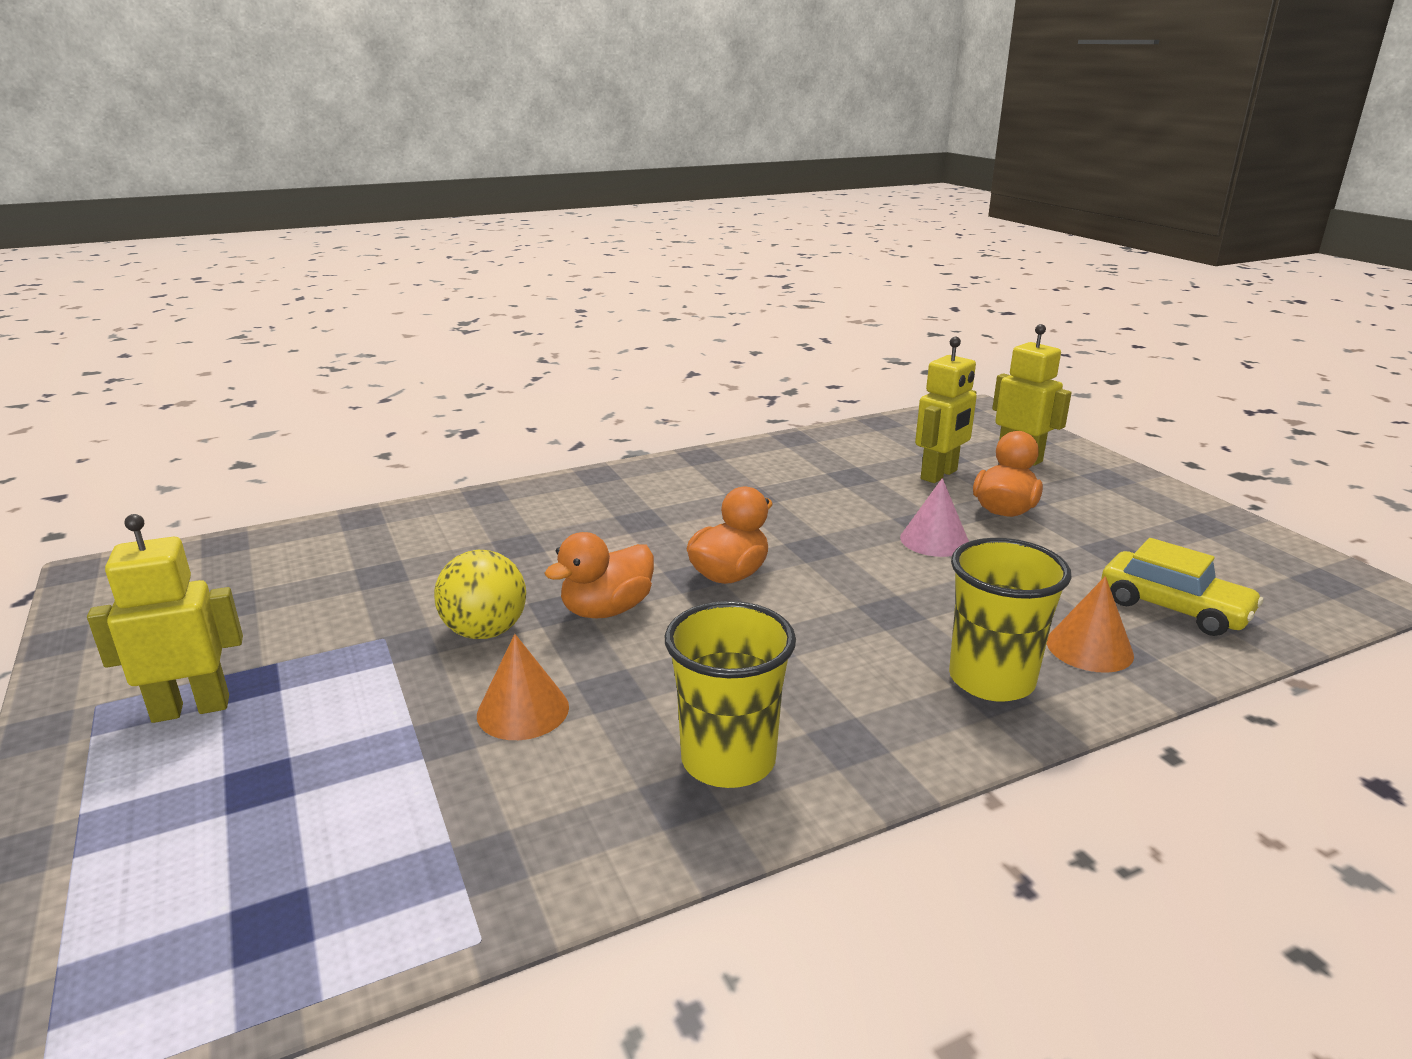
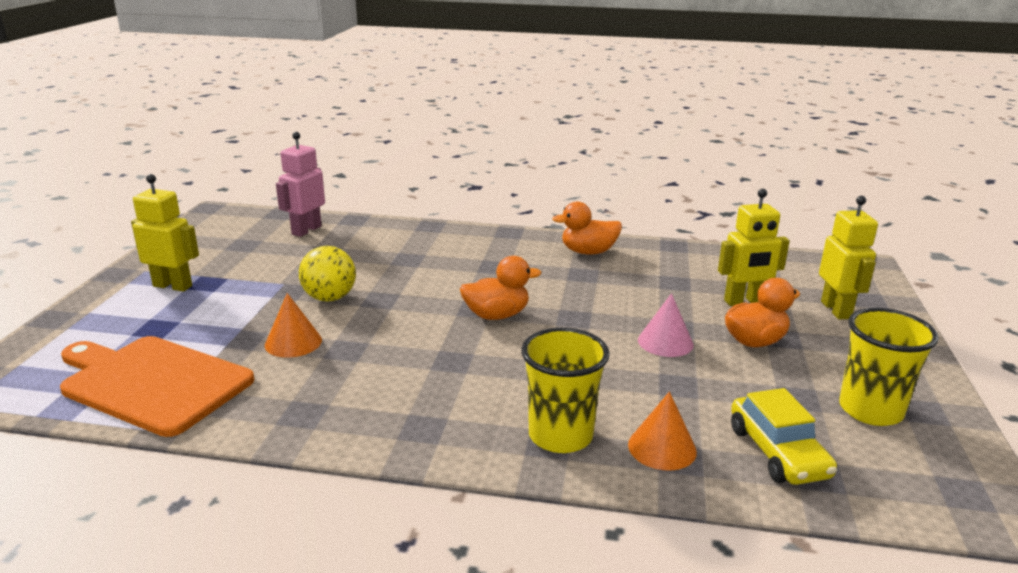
camera: 35 degrees right, 0 degrees up
(307, 553) = (306, 230): none -> pink robot
(384, 867) = (152, 383): none -> orange cutting board
(607, 610) = (402, 309): orange duck -> orange duck (588, 252)
(728, 760) = (349, 408): yellow cup -> yellow cup (870, 410)

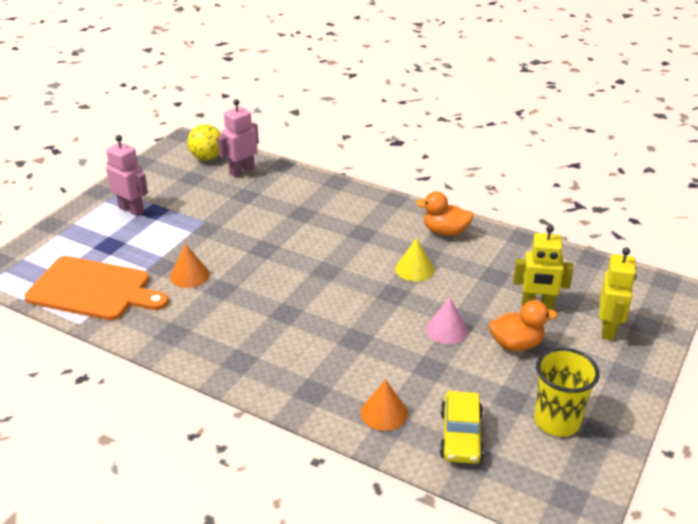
camera: 20 degrees right, 10 degrees up
(152, 383) = (93, 289): orange cutting board -> orange cutting board turned 150 degrees clockwise
(173, 286) = (131, 209): yellow robot -> pink robot
(330, 298) = (230, 241): yellow ball -> yellow ball (207, 158)
(497, 315) = (338, 280): orange duck -> none
(560, 436) = (323, 388): yellow cup -> none
(580, 290) = (414, 269): none -> yellow cone

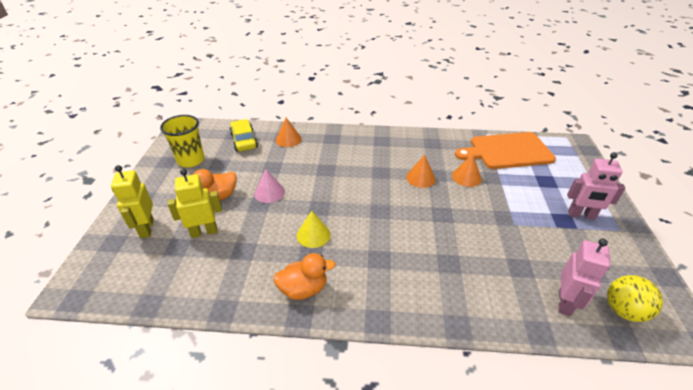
camera: 155 degrees right, 5 degrees up
(244, 291) = (420, 178): none -> orange cone

